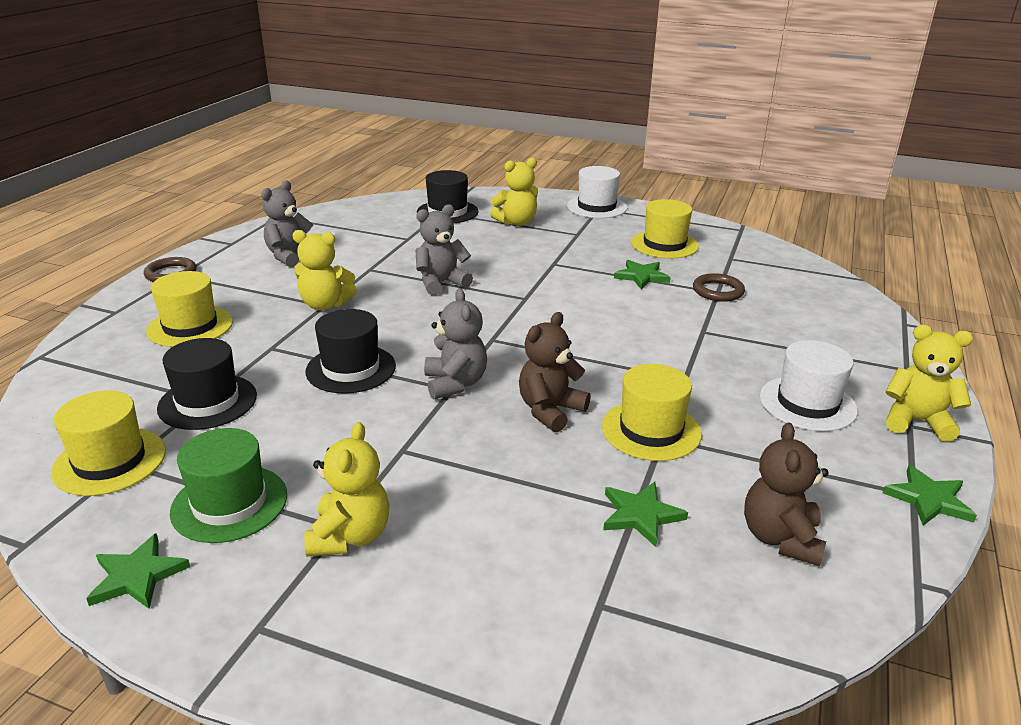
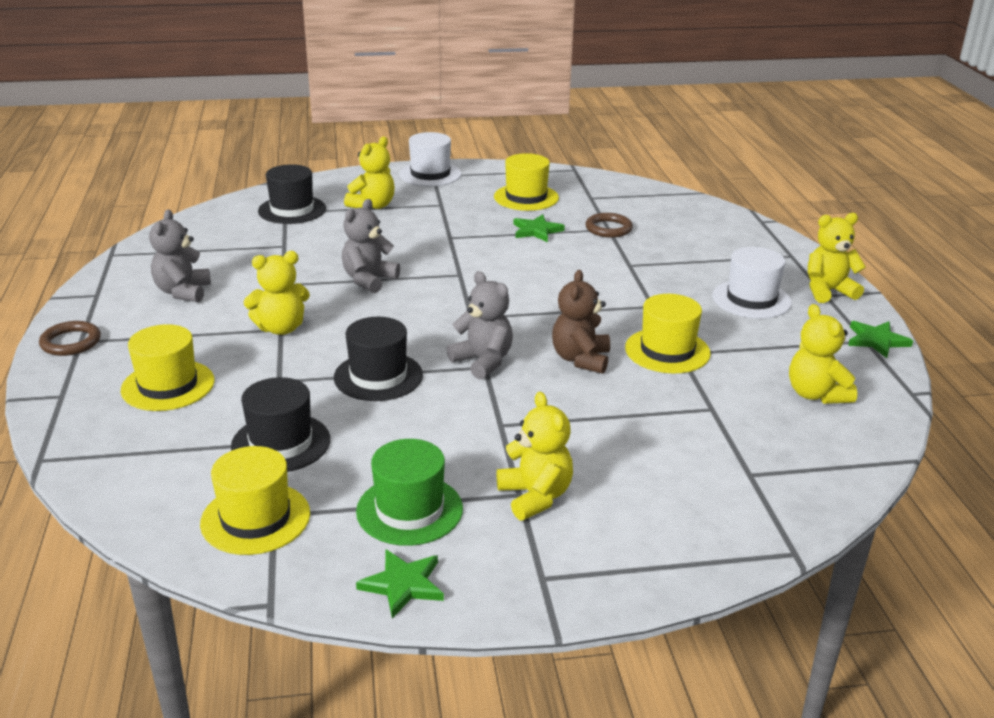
camera: 30 degrees left, 0 degrees up
(640, 515) = (718, 410): green star -> none
(780, 538) = (816, 394): brown teddy bear -> yellow teddy bear

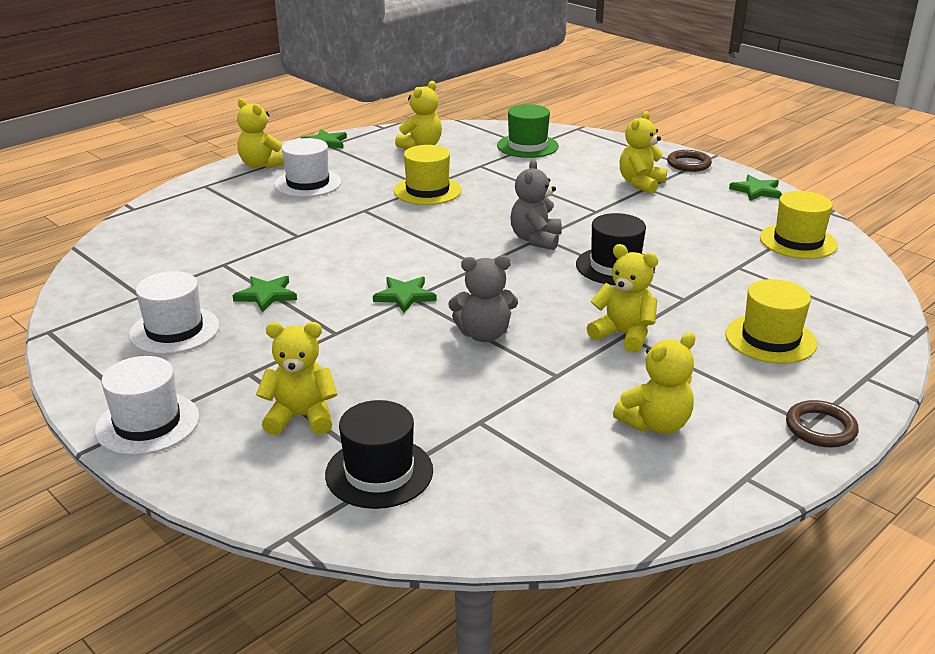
camera: 125 degrees left, 0 degrees up
(183, 292) = (655, 424): grey teddy bear -> yellow teddy bear
(281, 443) = (736, 265): black hat -> none
(409, 510) = (710, 207): green hat -> green hat (527, 146)
(465, 272) = (405, 296): none -> green star
(526, 197) = (174, 330): yellow hat -> white hat
(580, 359) = (481, 211): brown teddy bear -> none
(608, 228) = (222, 264): brown ring -> brown ring (688, 164)

